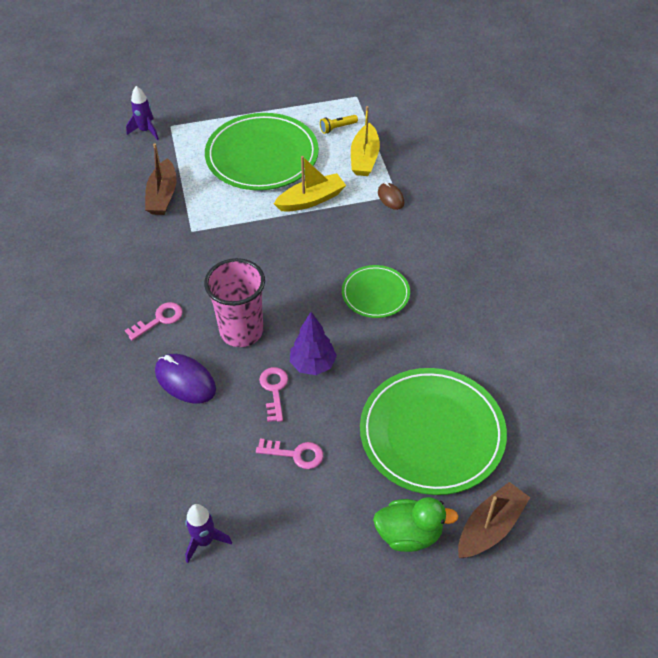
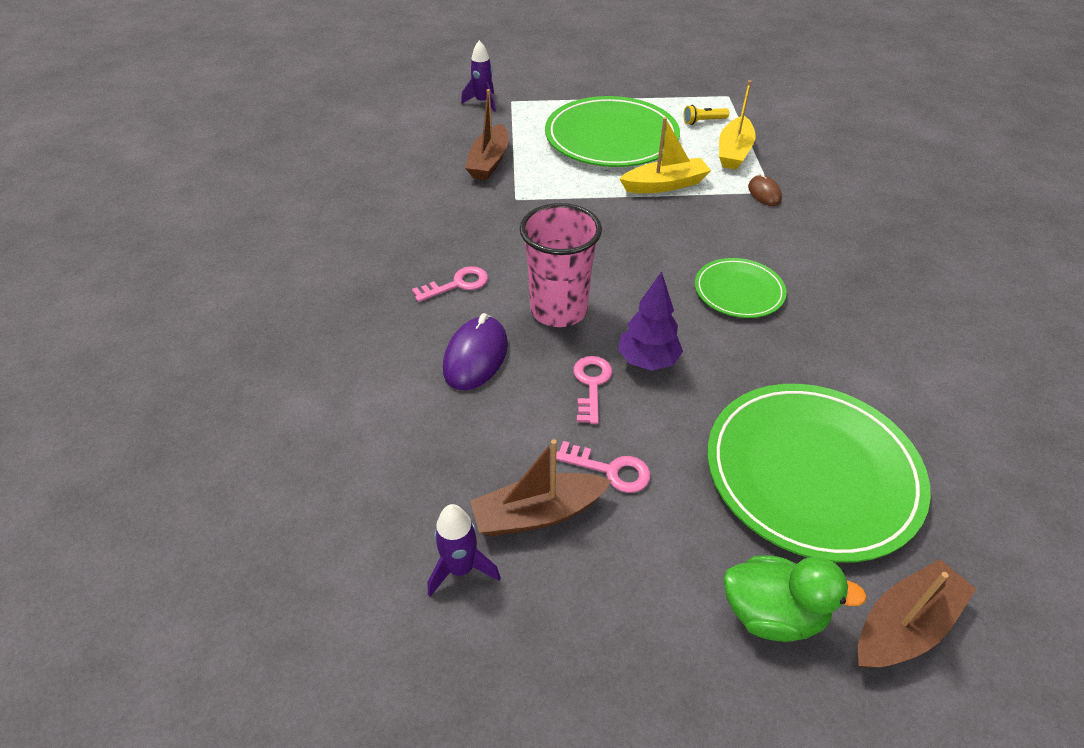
camera: 10 degrees right, 5 degrees down
(185, 381) = (476, 357): purple mouse -> purple mouse turned 60 degrees clockwise
(250, 494) = (538, 513): none -> brown boat

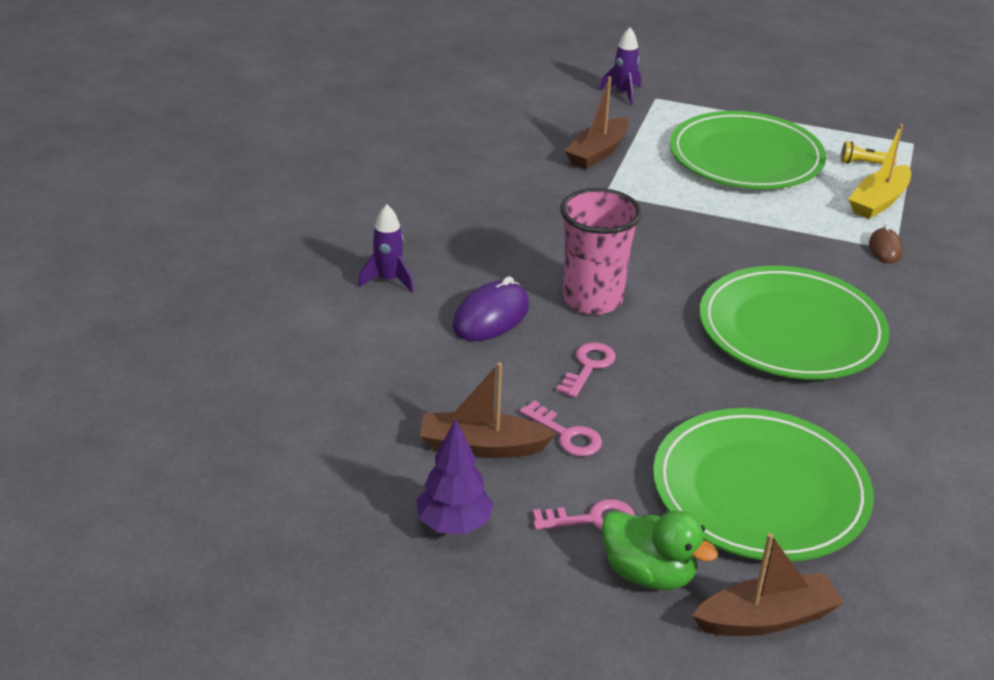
camera: 20 degrees right, 10 degrees down
(457, 284) = (505, 254): pink key -> pink key (592, 520)
(461, 568) = (395, 464): purple rocket -> purple rocket (388, 280)
(647, 361) = (655, 363): purple tree -> purple tree (454, 525)
(665, 185) = (776, 216): yellow boat -> none
(739, 291) = (791, 329): green plate -> green plate, size x1.89

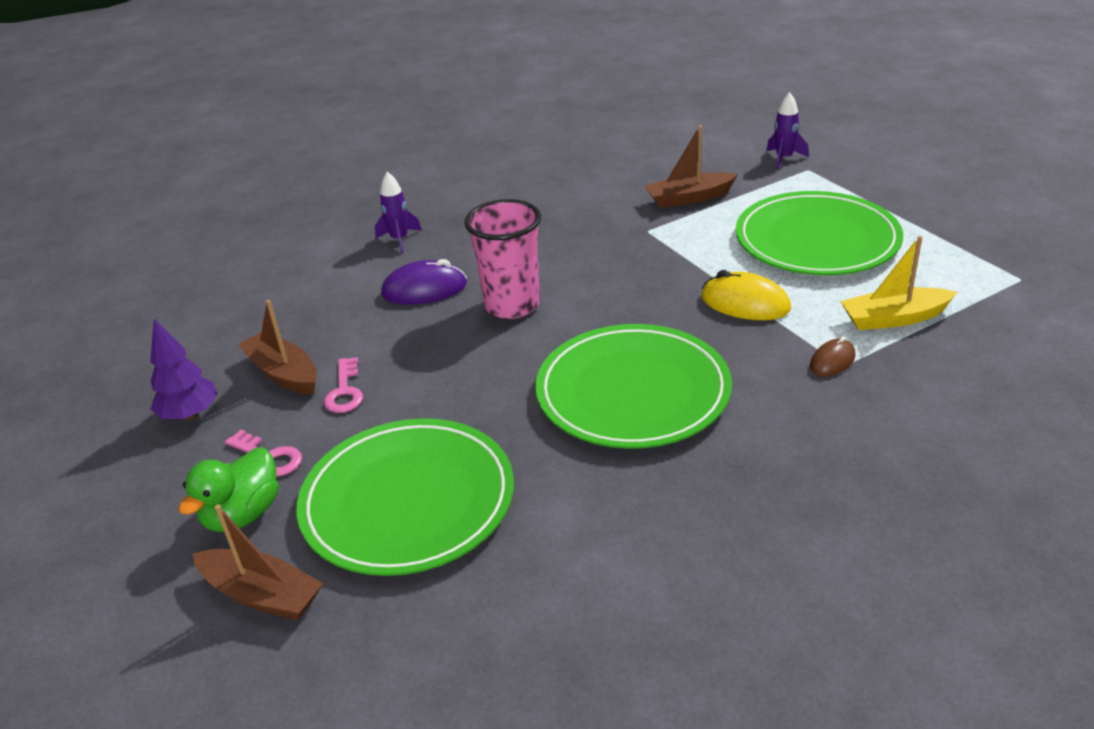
camera: 45 degrees right, 0 degrees up
(588, 367) = (433, 351): pink key -> none
(649, 574) = (243, 514): green duck -> green duck turned 45 degrees clockwise
(768, 227) = (745, 303): none -> yellow mouse
(864, 163) = (933, 280): yellow flashlight -> none

